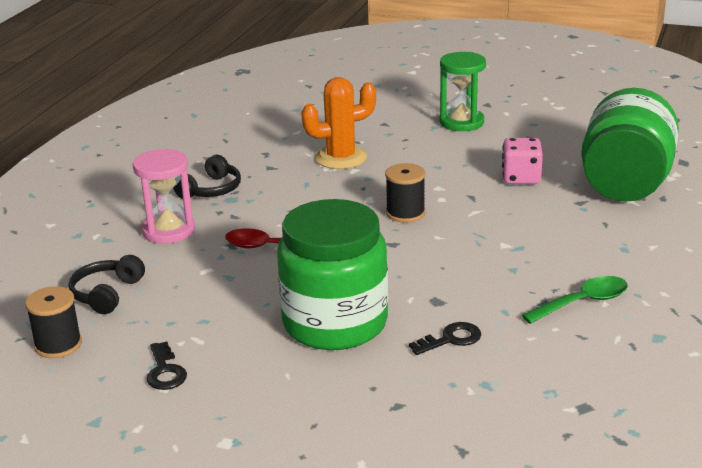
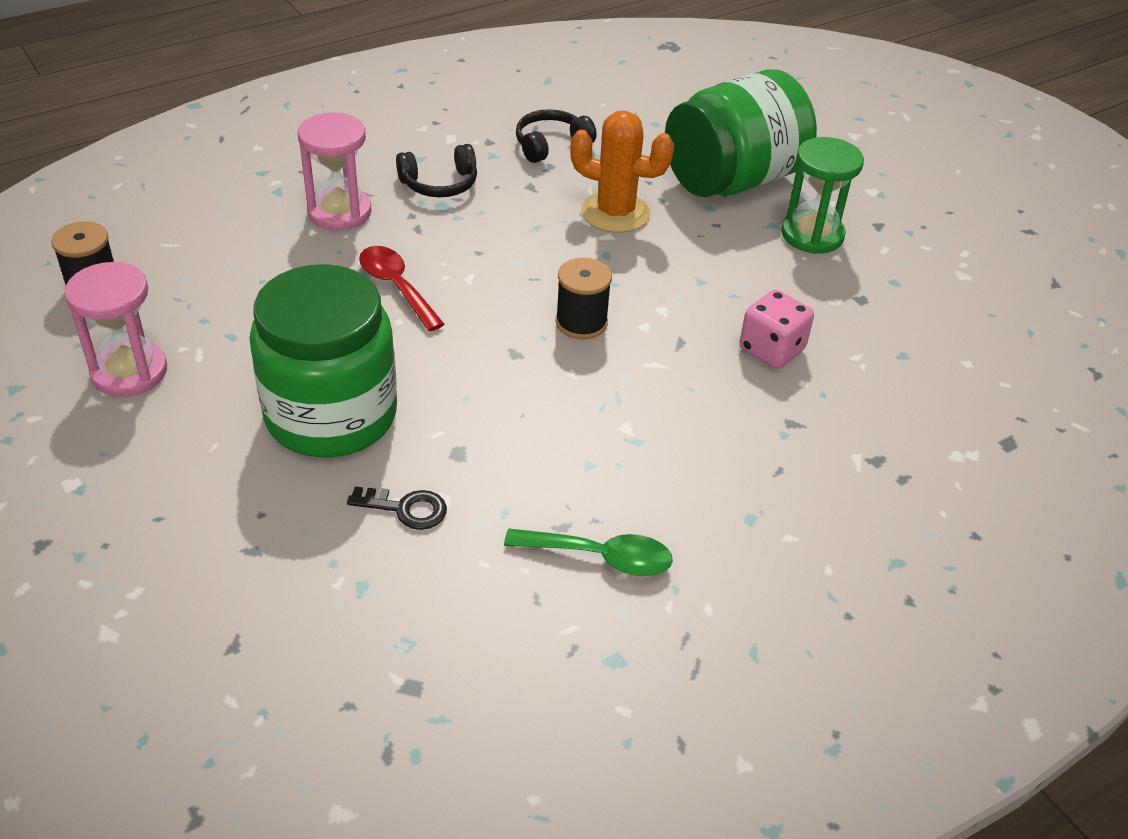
camera: 35 degrees right, 15 degrees up
(106, 294) = (198, 254): black headphones -> black headphones (551, 145)
(165, 371) = (129, 372): black key -> pink hourglass
(625, 184) = (884, 431): green jar -> green jar (732, 180)

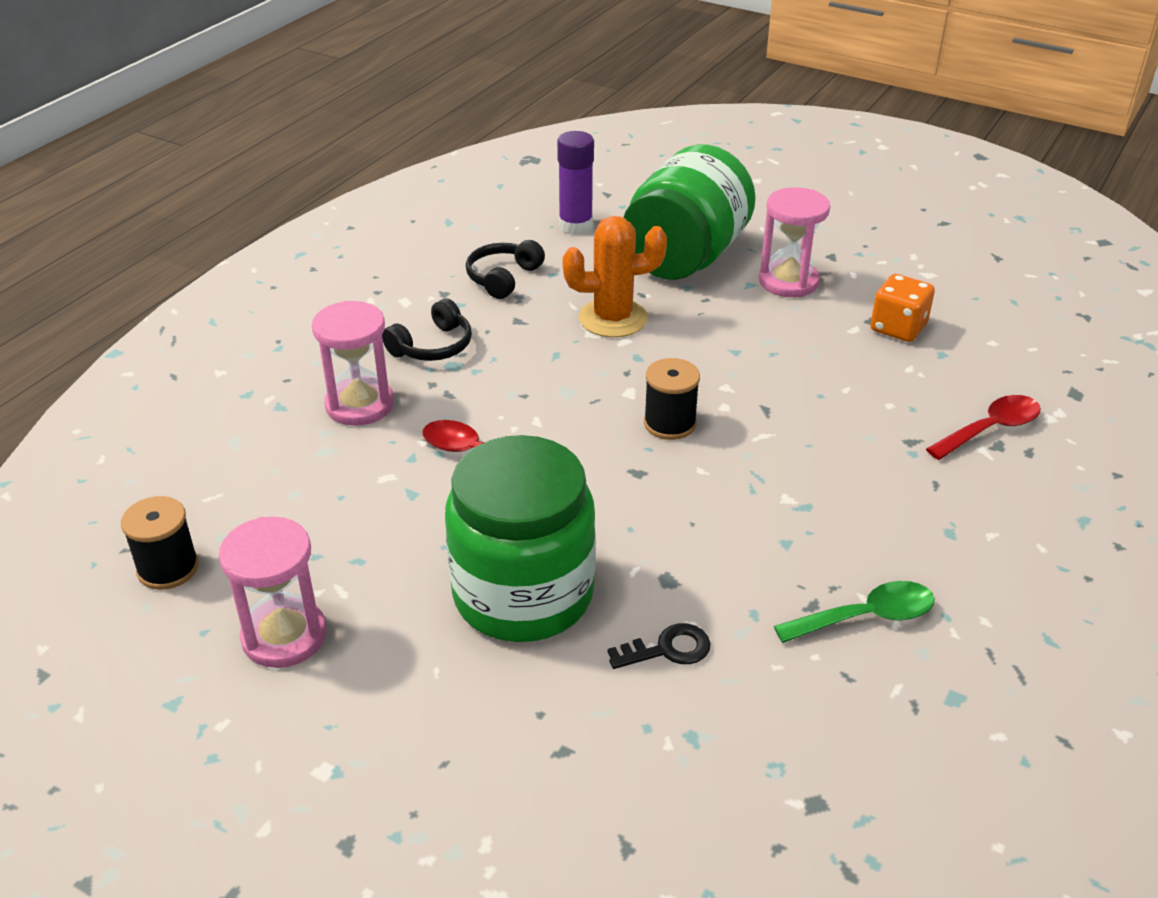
camera: 25 degrees left, 5 degrees down
(657, 119) = (575, 226): none -> purple glue stick
(771, 349) = (842, 387): pink dice -> none
(812, 235) = (788, 281): green hourglass -> pink hourglass
(881, 315) = (898, 328): none -> orange dice
(883, 442) = (990, 429): none -> red spoon

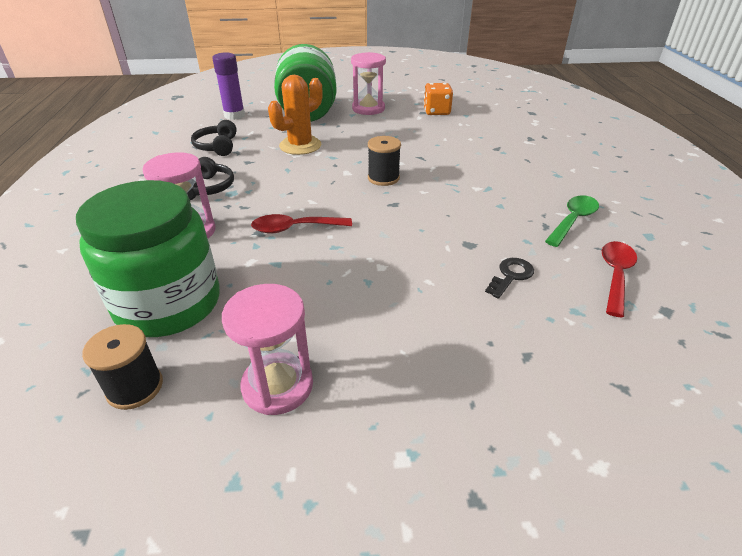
camera: 35 degrees left, 0 degrees up
(523, 594) = (405, 285): green jar -> green jar (168, 304)
(990, 429) = (520, 134): red spoon -> red spoon (615, 275)

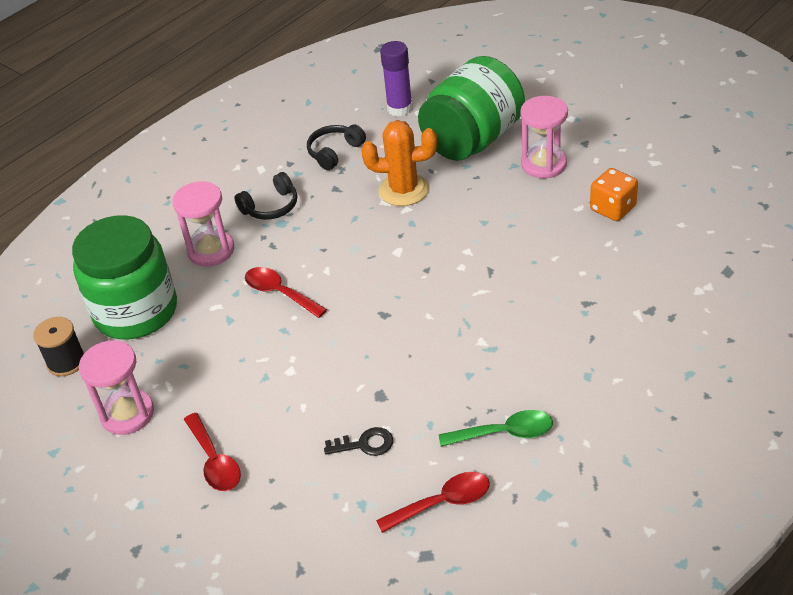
camera: 50 degrees right, 5 degrees up
(383, 178) = (418, 278): black spool -> none
(423, 363) = (214, 461): none -> red spoon

